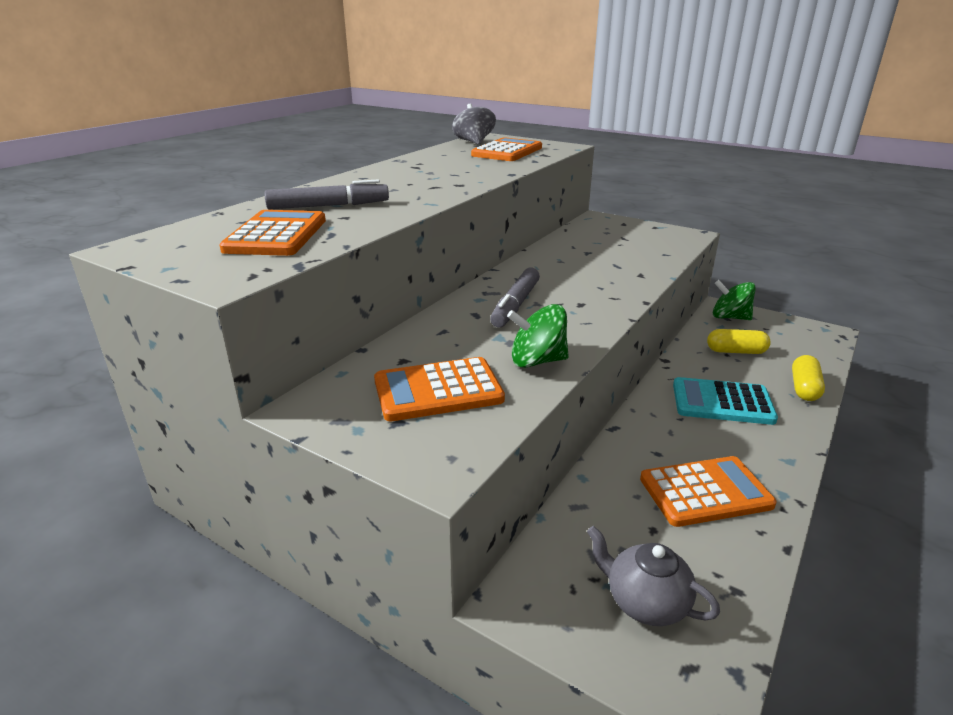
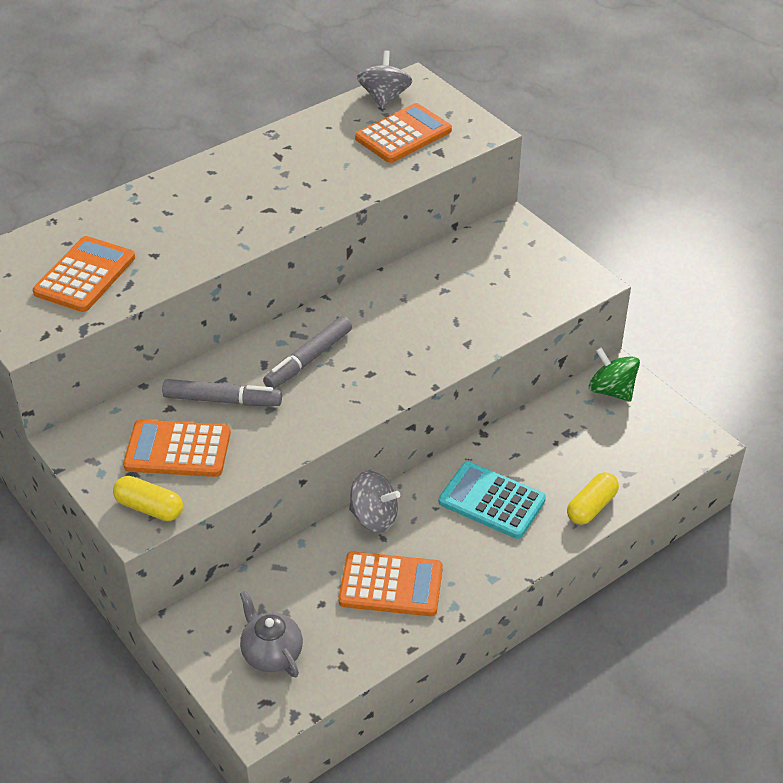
camera: 20 degrees right, 15 degrees up
(328, 206) = (150, 230): grey marker -> grey marker (222, 400)
(537, 361) = (276, 438): green spinning top -> none
(633, 439) = (374, 517): none -> grey spinning top
(736, 351) = (569, 441): yellow capsule -> yellow capsule (149, 508)

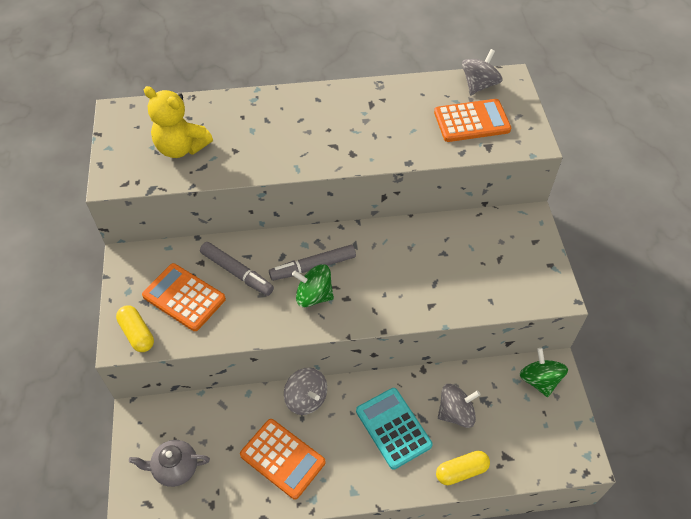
camera: 30 degrees right, 10 degrees up
(85, 275) = (181, 148): orange calculator -> yellow teddy bear
(271, 653) = (175, 468): grey teapot -> grey teapot turned 90 degrees counterclockwise
(331, 386) = (314, 296): none -> green spinning top
(547, 457) = (456, 413): none -> grey spinning top

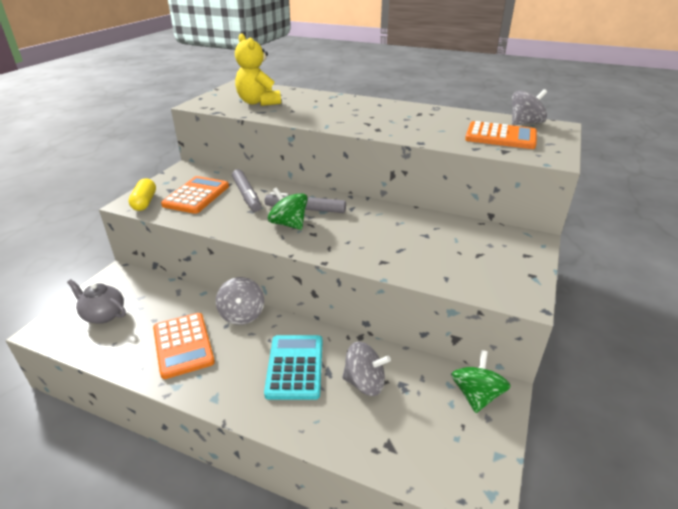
camera: 30 degrees right, 20 degrees down
(184, 297) = (196, 196): orange calculator -> orange calculator turned 45 degrees clockwise
(461, 471) = (330, 434): yellow capsule -> none

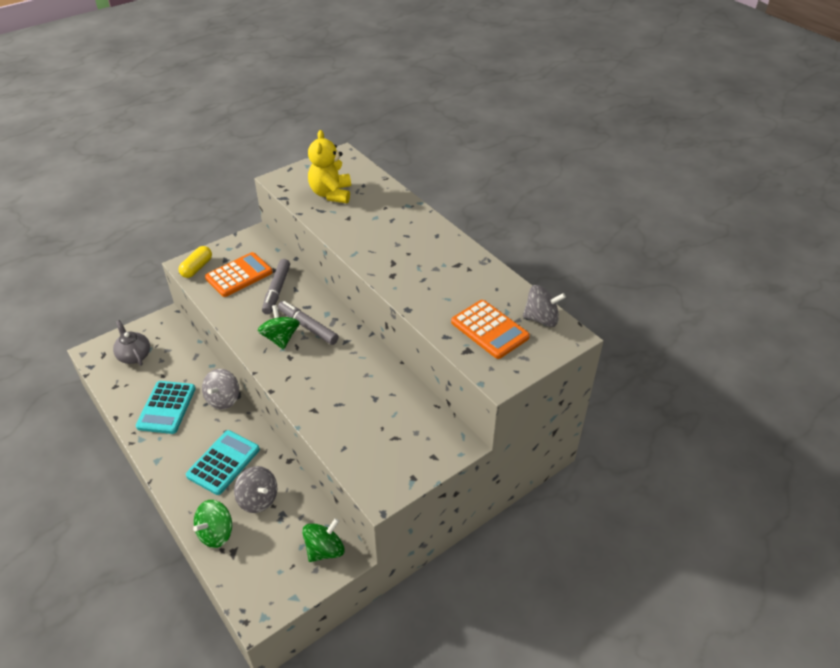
camera: 30 degrees right, 10 degrees up
(183, 345) = (166, 407): orange calculator -> turquoise calculator
(352, 436) = (216, 533): none -> green spinning top

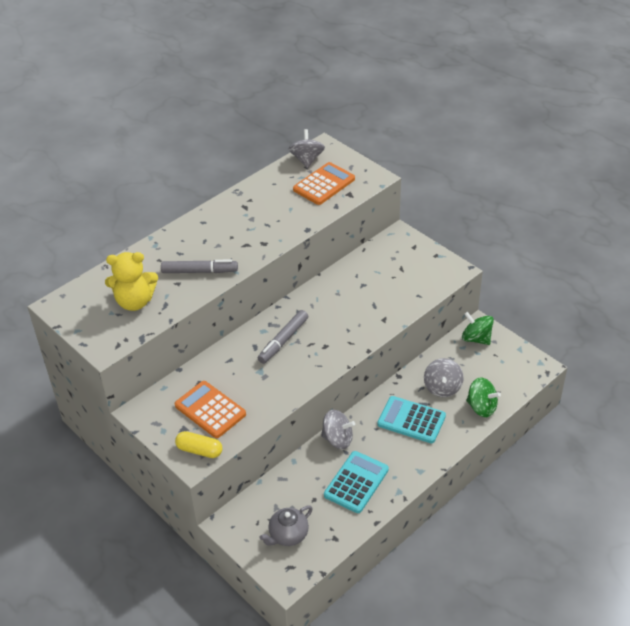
camera: 95 degrees left, 0 degrees up
(166, 407) = (356, 482): turquoise calculator -> turquoise calculator turned 60 degrees counterclockwise
(258, 499) = (442, 387): grey spinning top -> grey spinning top turned 150 degrees clockwise
(277, 290) = (232, 374): grey marker -> grey marker (199, 271)
(280, 338) = (301, 357): green spinning top -> none

